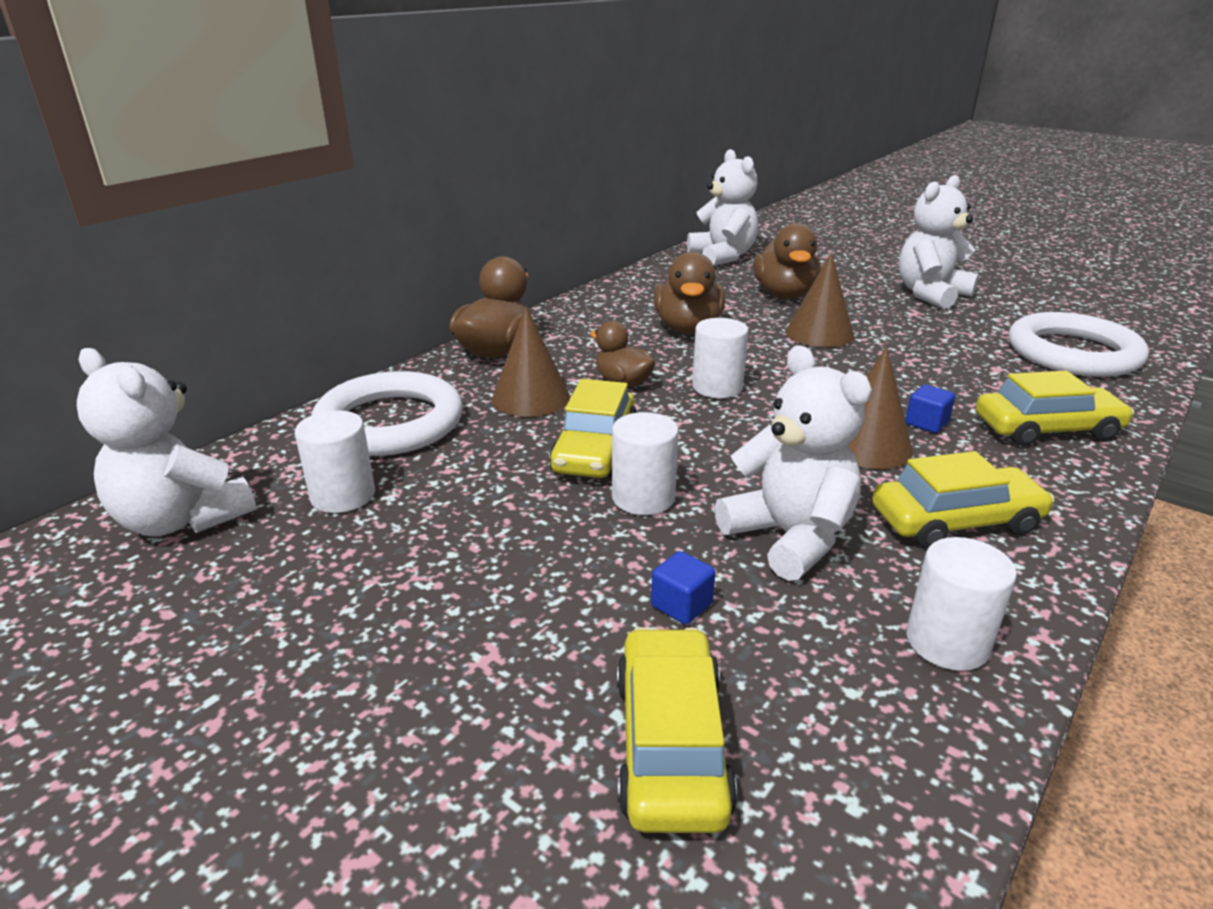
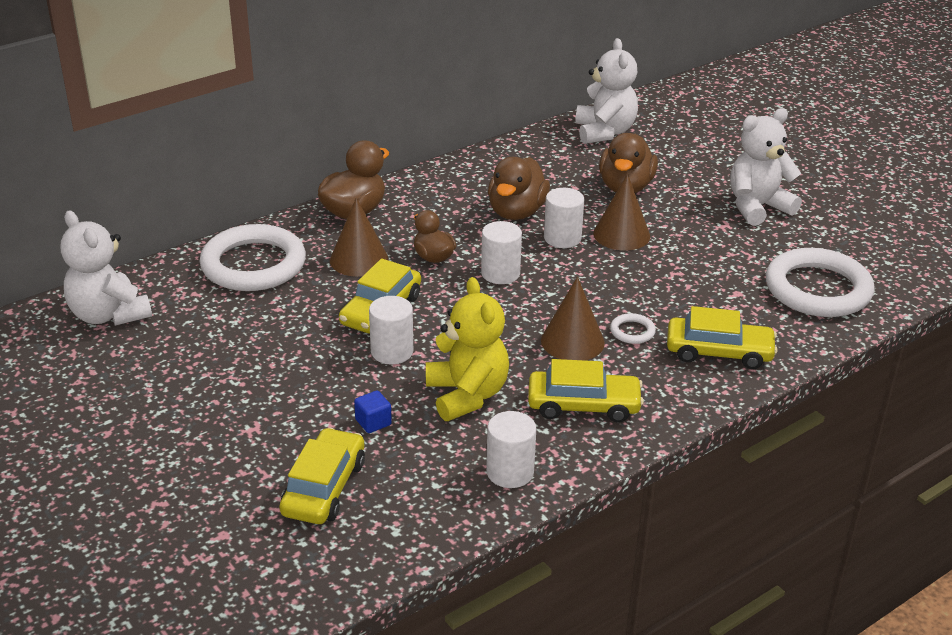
camera: 15 degrees right, 5 degrees up
(343, 496) = (206, 316): white cylinder -> white cylinder (562, 238)
(789, 537) = (467, 395): white teddy bear -> yellow teddy bear
(926, 423) = (632, 331): blue cube -> white ring

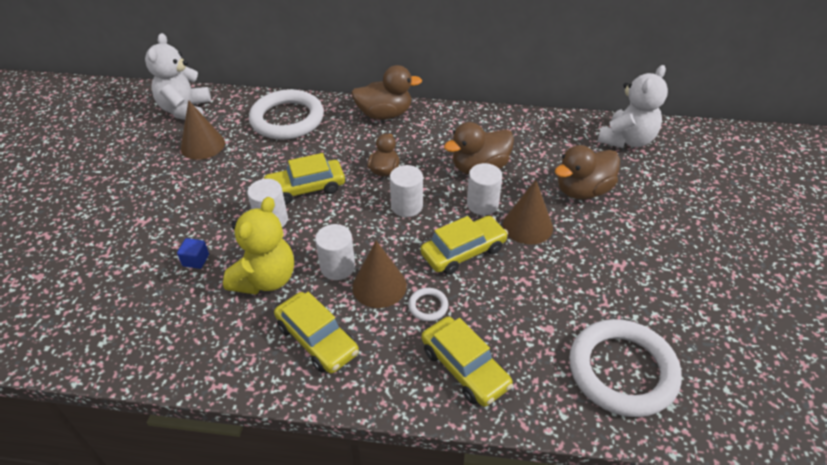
camera: 45 degrees right, 10 degrees up
(324, 488) = (115, 284): yellow car -> yellow car (463, 252)
(359, 259) = (342, 147): brown cone -> brown cone (202, 145)
(510, 472) = (208, 353): white cylinder -> white cylinder (337, 267)
(757, 207) = (669, 266): white teddy bear -> none

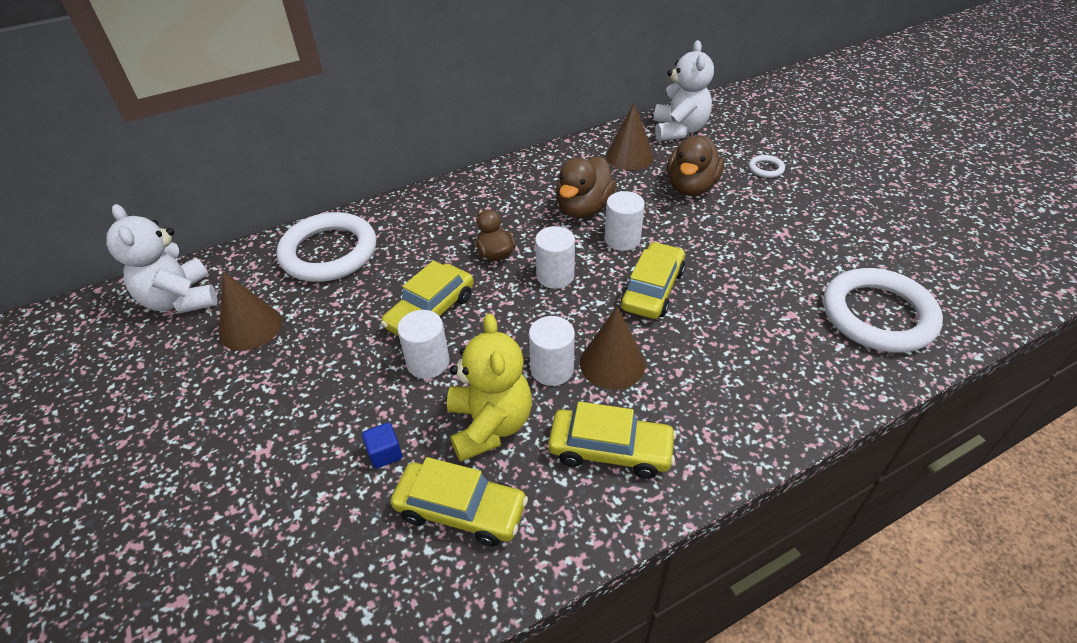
camera: 35 degrees left, 0 degrees up
(384, 114) = (435, 201): brown duck -> none
(428, 306) = (676, 355): white ring -> white ring (766, 168)
(464, 368) = (766, 389): yellow car -> yellow car (461, 510)
(527, 226) = (680, 238): brown cone -> brown cone (629, 156)

